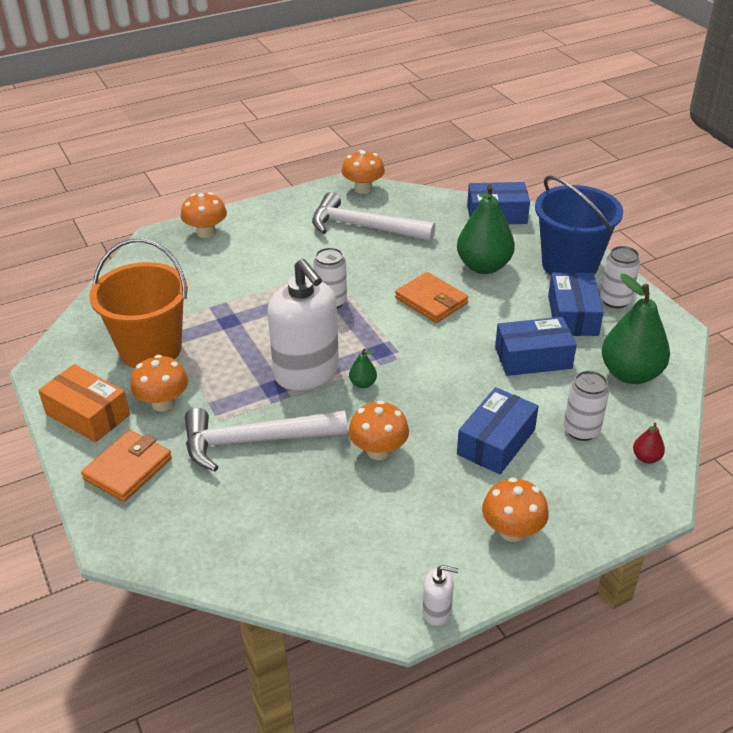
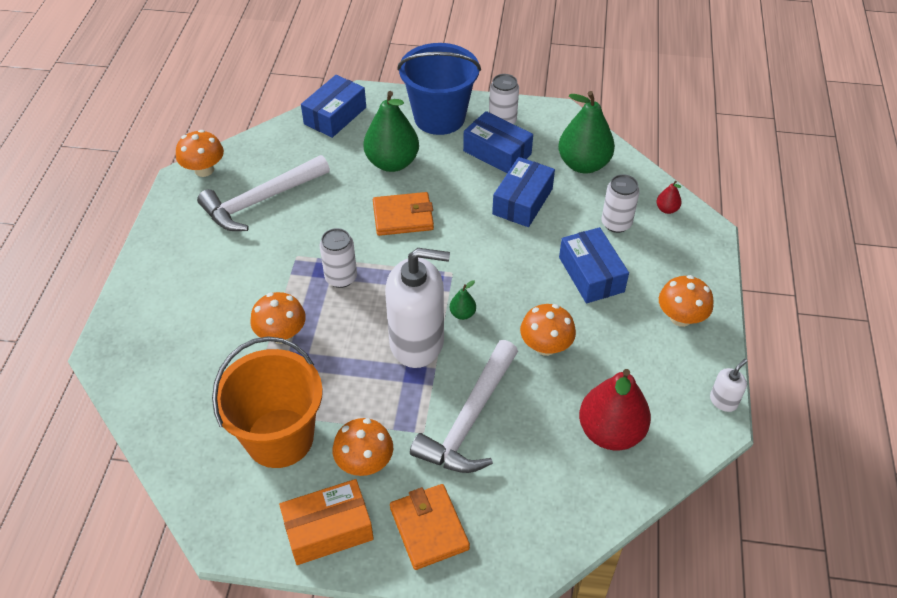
camera: 55 degrees left, 10 degrees up
(206, 232) = (142, 311): orange mushroom -> orange mushroom (281, 334)
(321, 539) = (610, 432): none -> red pear

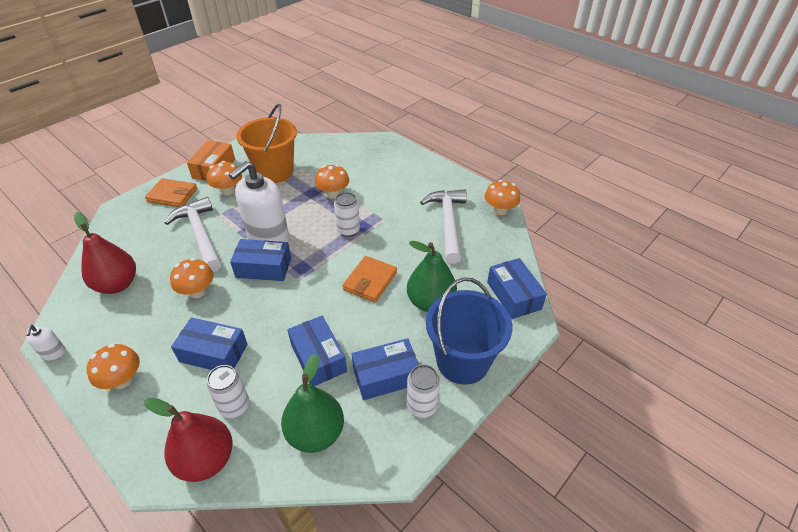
camera: 125 degrees right, 5 degrees down
(462, 314) = (263, 267): green pear -> blue box
(667, 209) = (206, 460): red pear -> red pear, size x2.35

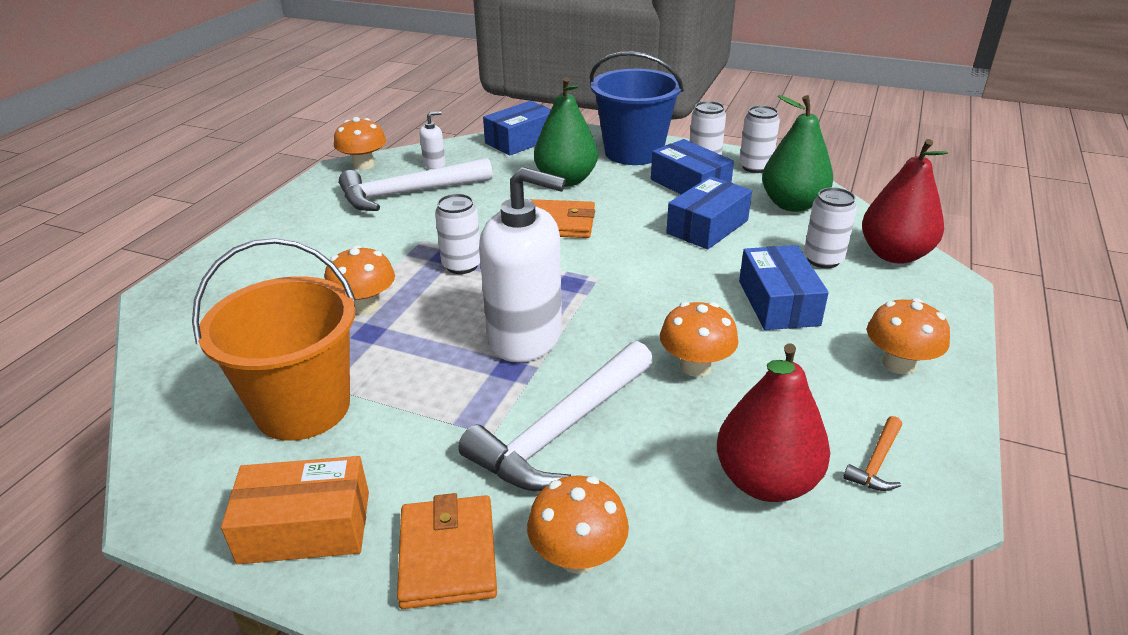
camera: 110 degrees left, 10 degrees down
(54, 353) = (956, 472): white soap dispenser -> white soap dispenser (434, 164)
(87, 327) = (877, 462): none -> orange hammer
(228, 190) = (396, 454): orange mushroom -> orange mushroom (578, 556)
(263, 267) = (595, 318): blue box -> none
(394, 442) = (755, 167): none -> white can

